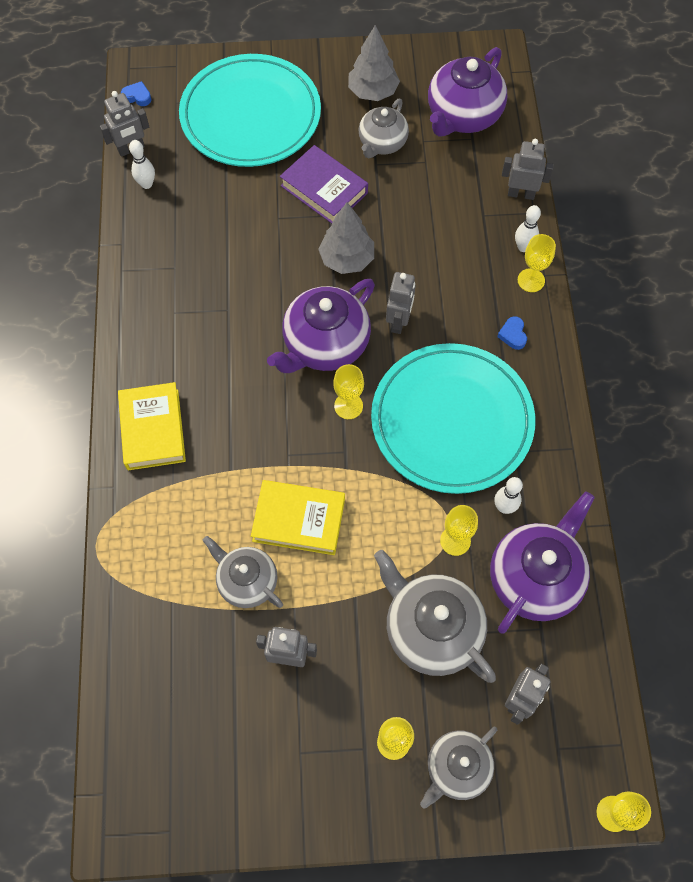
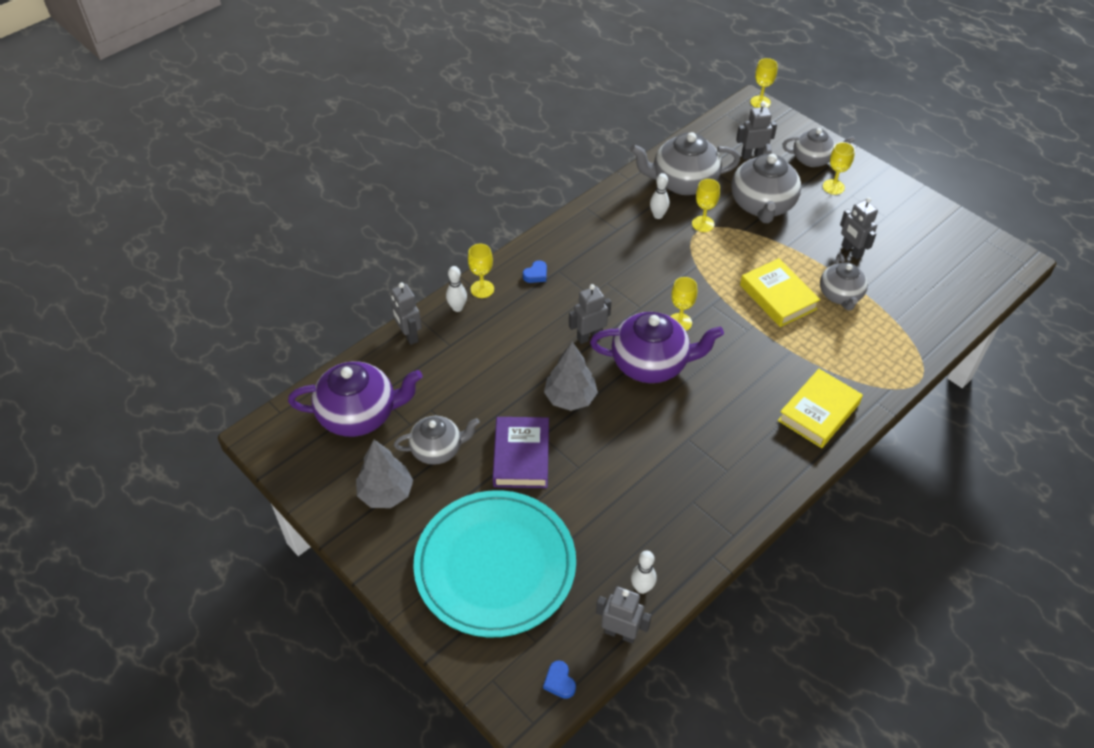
camera: 130 degrees left, 15 degrees down
(451, 421) = (631, 268): turquoise plate -> none
(535, 577) = (683, 183): purple teapot -> grey teapot

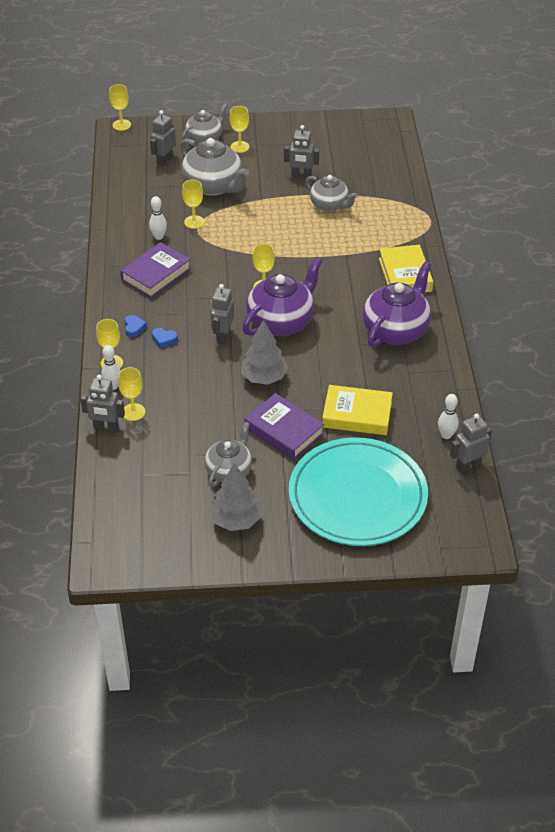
camera: 50 degrees left, 5 degrees down
(359, 414) = (148, 496): purple teapot -> purple teapot (396, 330)
(442, 340) = (133, 412): none -> yellow goblet
(559, 682) = (474, 515): blue heart -> blue heart (164, 339)
(612, 244) = (156, 274): none -> purple book
(683, 183) = (145, 206): grey teapot -> none
(778, 297) = (297, 231): yellow book -> yellow book (357, 414)

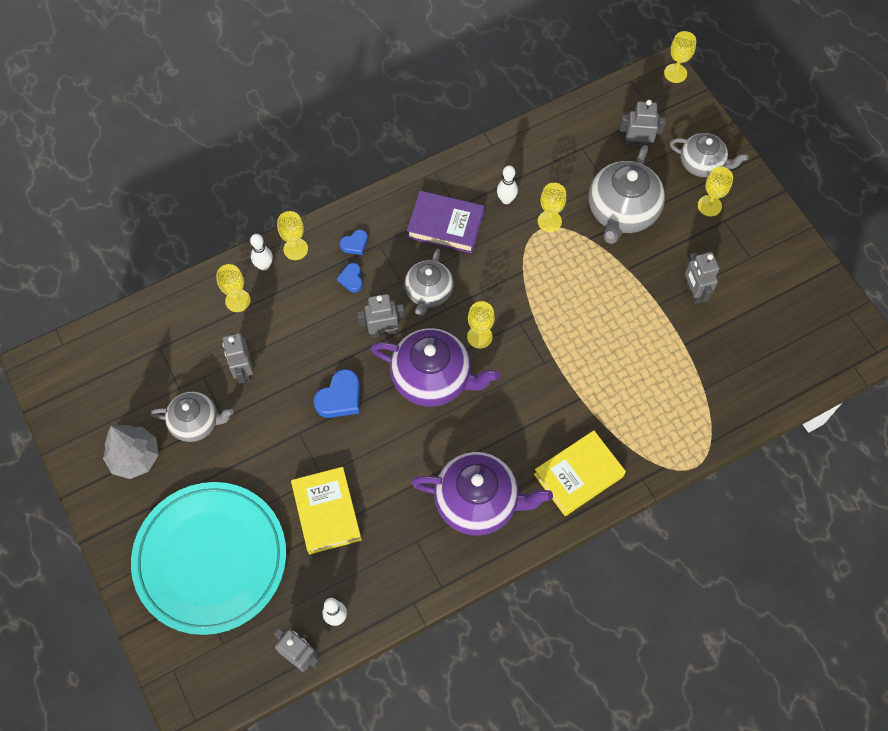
camera: 65 degrees right, 20 degrees up
(106, 427) = (207, 287): grey robot -> grey robot (243, 371)
(264, 377) = (340, 398): grey tree -> blue heart
(284, 431) = (272, 450): purple book -> none
(329, 205) = (658, 344): grey teapot -> grey teapot (428, 292)

